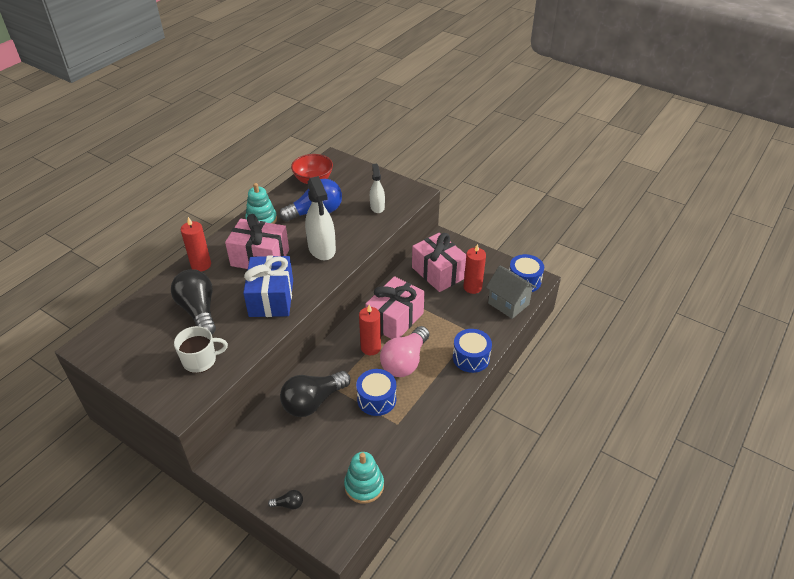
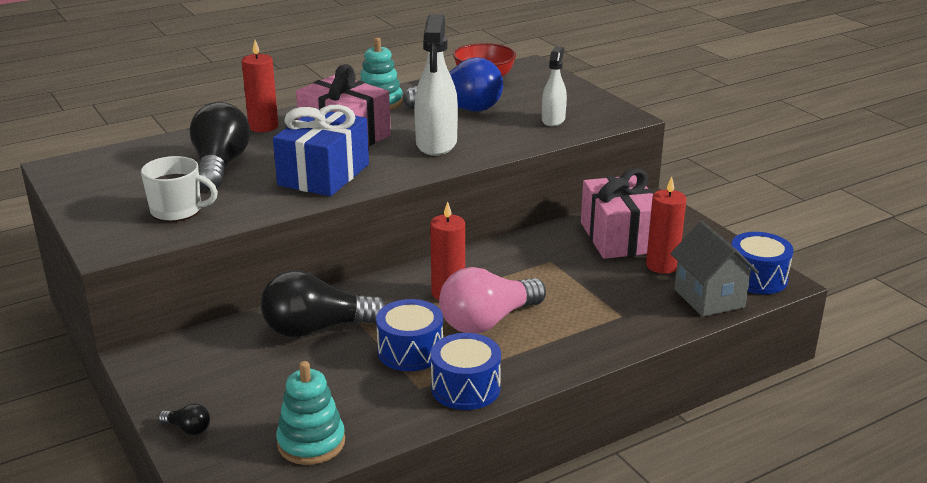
camera: 25 degrees right, 15 degrees down
(395, 319) = (510, 271): pink gift -> none
(471, 358) = (597, 344): blue drum -> blue drum (465, 388)

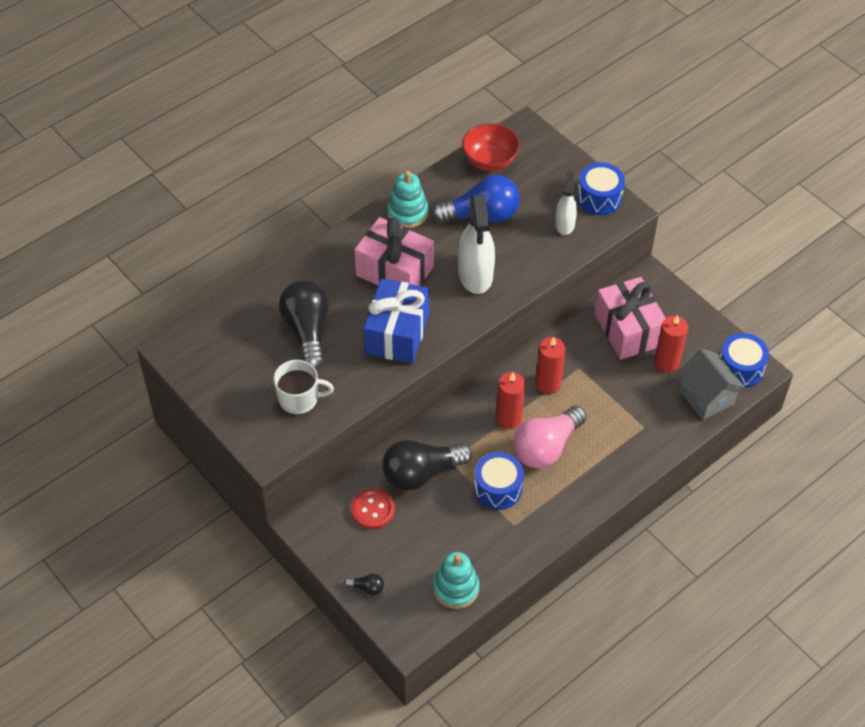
camera: 10 degrees left, 25 degrees up
(238, 355) = (373, 510): none -> red button
(263, 126) = (320, 266): red candle -> red candle (548, 384)
(465, 388) = (547, 521): blue drum -> blue drum (599, 198)

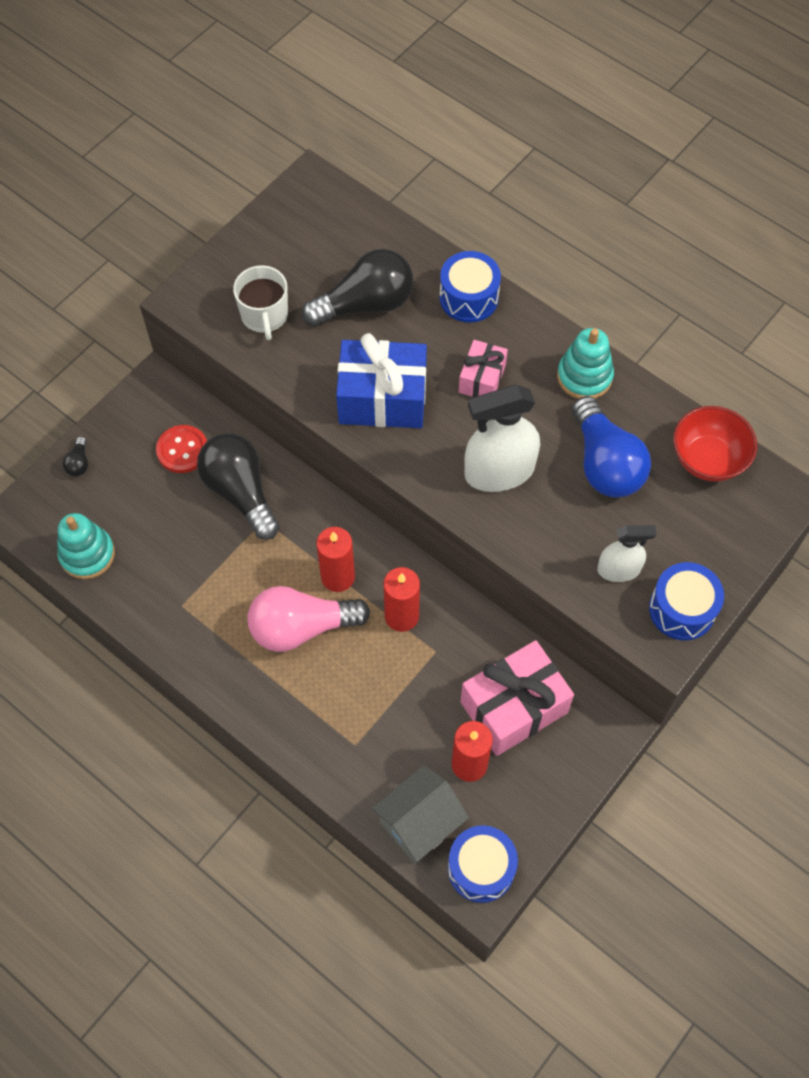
camera: 80 degrees right, 10 degrees up
(394, 271) = (482, 379): pink gift -> pink gift, size x0.56
(498, 488) = (231, 579): blue drum -> blue drum (469, 297)
(546, 447) = (301, 627): pink light bulb -> pink light bulb turned 45 degrees counterclockwise

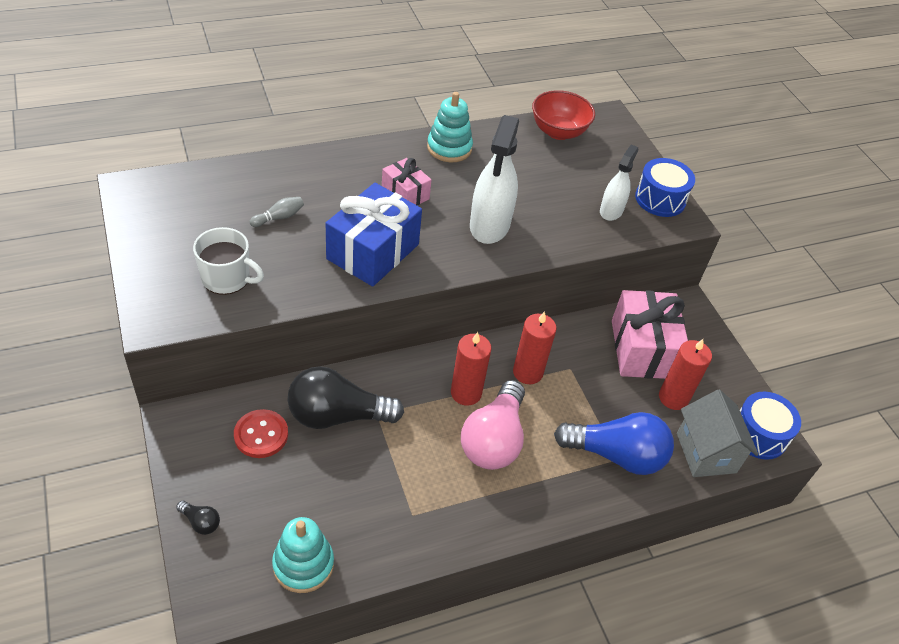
camera: 65 degrees left, 15 degrees down
(365, 304) = (279, 217): black light bulb -> grey bowling pin
(469, 297) = (330, 165): blue drum -> none
(605, 463) = (525, 174): blue light bulb -> blue light bulb (616, 455)

